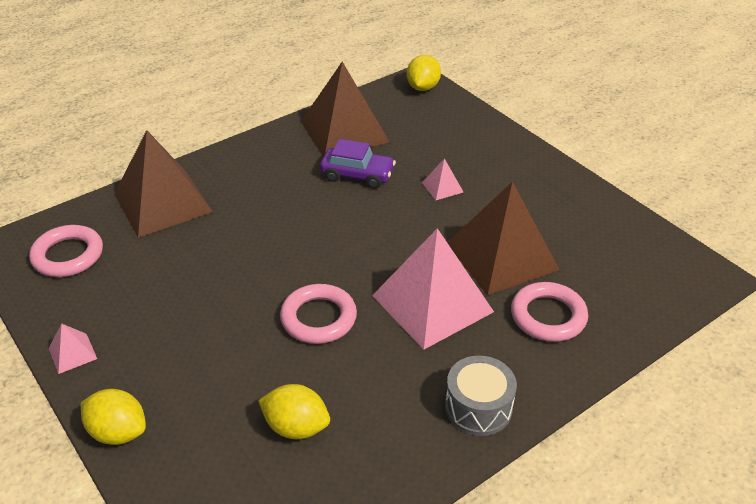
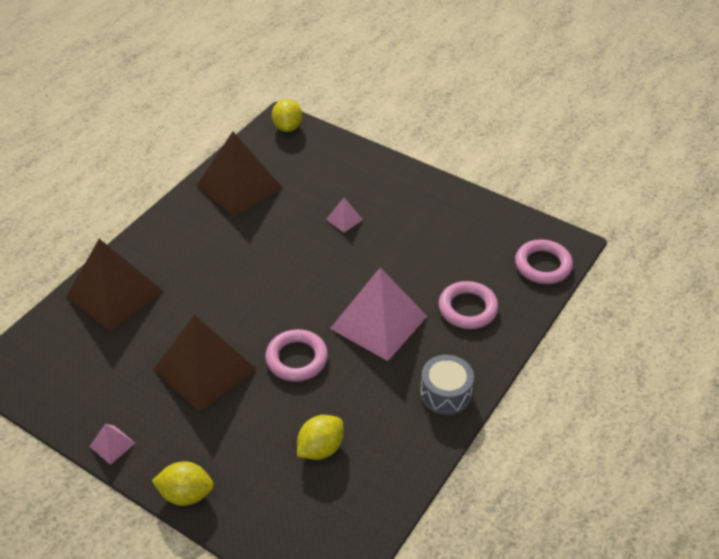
camera: 20 degrees left, 5 degrees up
(68, 255) = (57, 363): pink ring -> pink ring (543, 265)
(296, 427) = (320, 448): yellow lemon -> yellow lemon turned 45 degrees counterclockwise
(357, 175) = (270, 225): purple car -> none
(502, 256) = (415, 268): brown pyramid -> brown pyramid (205, 369)

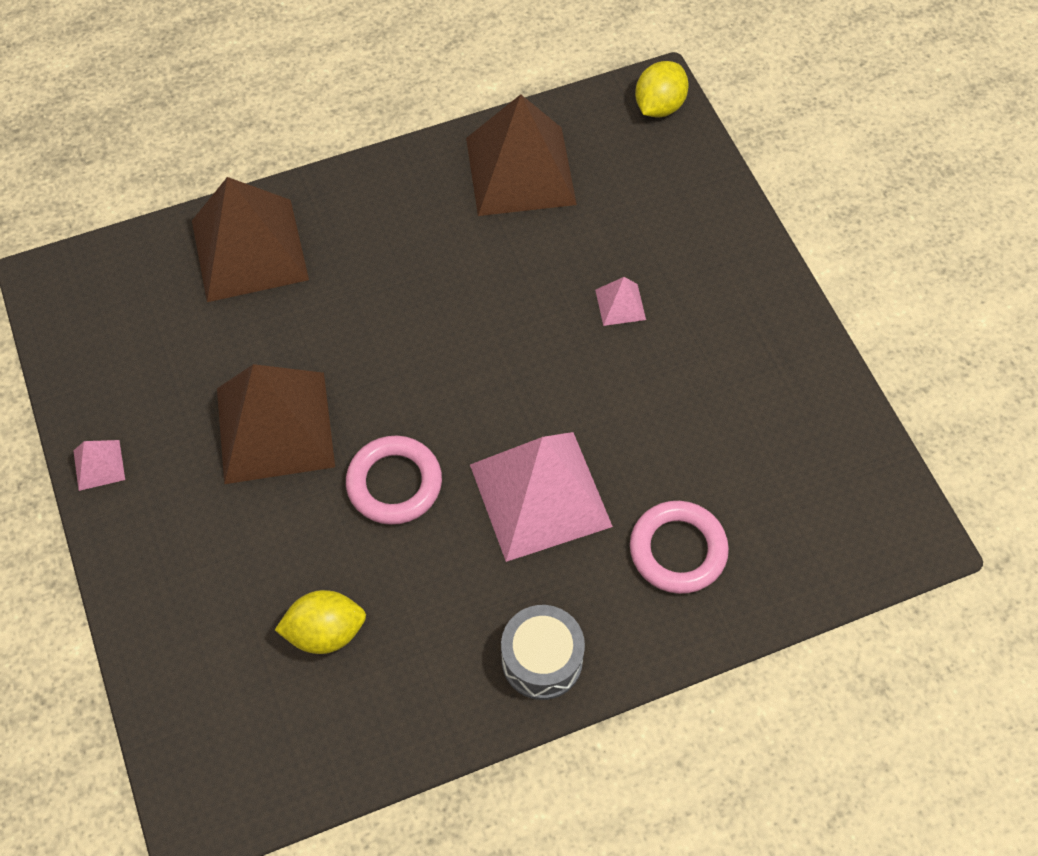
camera: 35 degrees right, 15 degrees up
(186, 494) = (130, 588): yellow lemon -> none
(543, 265) = (845, 548): pink ring -> none

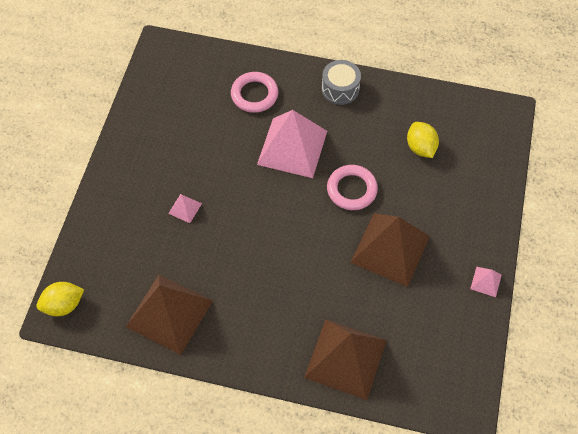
camera: 145 degrees left, 0 degrees up
(325, 632) = (420, 147): yellow lemon -> yellow lemon turned 45 degrees clockwise

